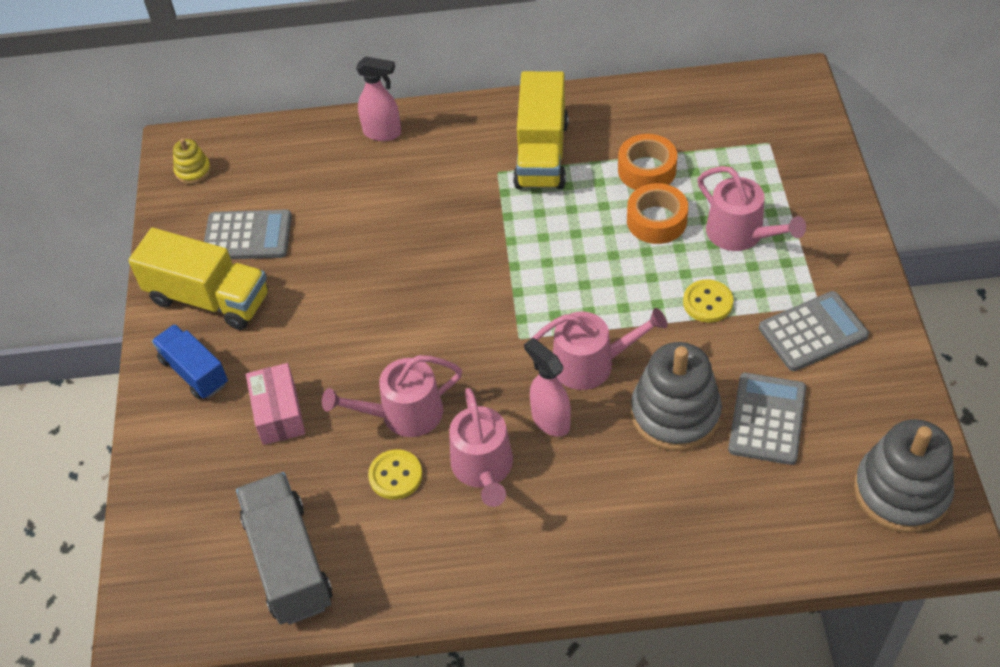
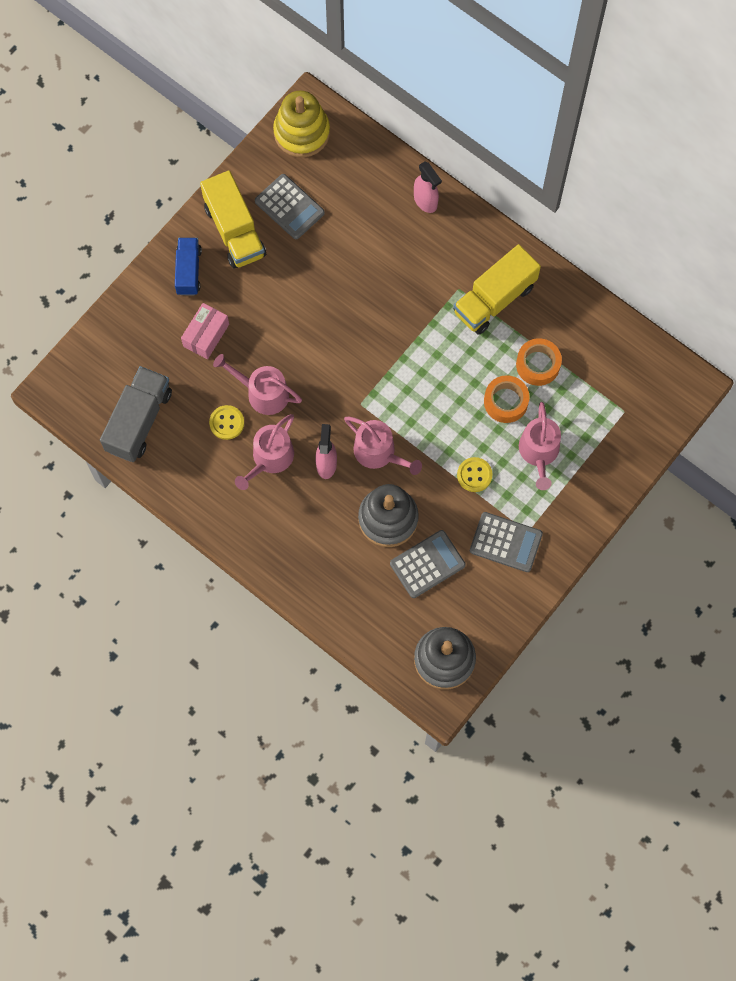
camera: 40 degrees right, 20 degrees up
(193, 171) = (302, 132): yellow stacking toy -> yellow stacking toy, size x2.08

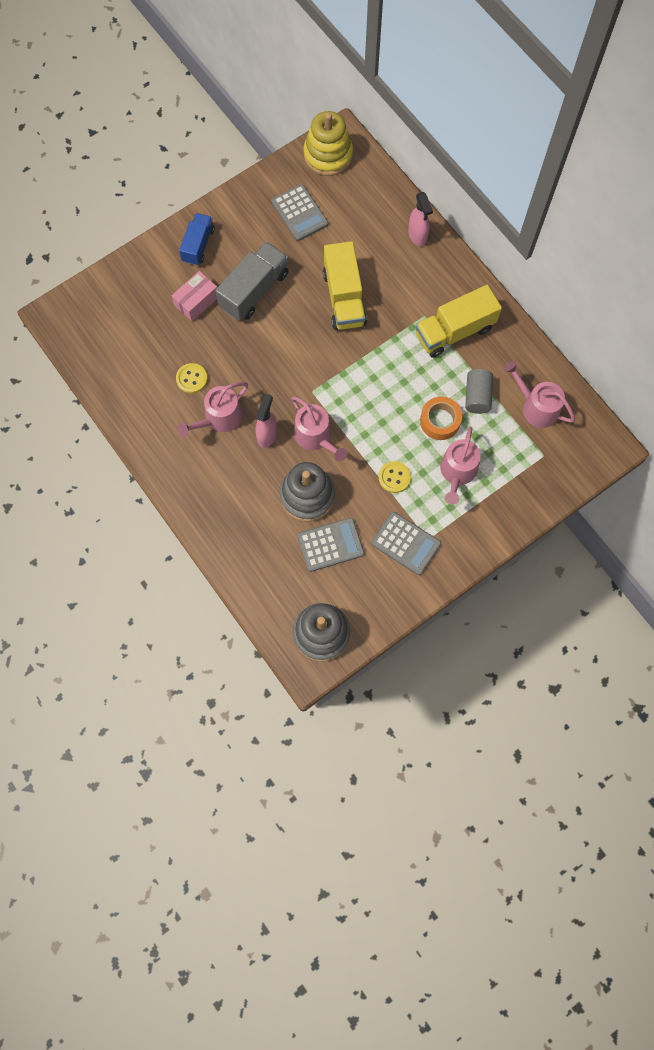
camera: 15 degrees right, 0 degrees up
(139, 421) = (117, 358): grey truck -> grey truck (254, 290)
(235, 231) = (247, 221): yellow truck -> yellow truck (344, 298)
(263, 393) = (230, 361): pink watering can -> pink watering can (536, 407)
(538, 365) = (477, 396): orange tape -> grey cylinder

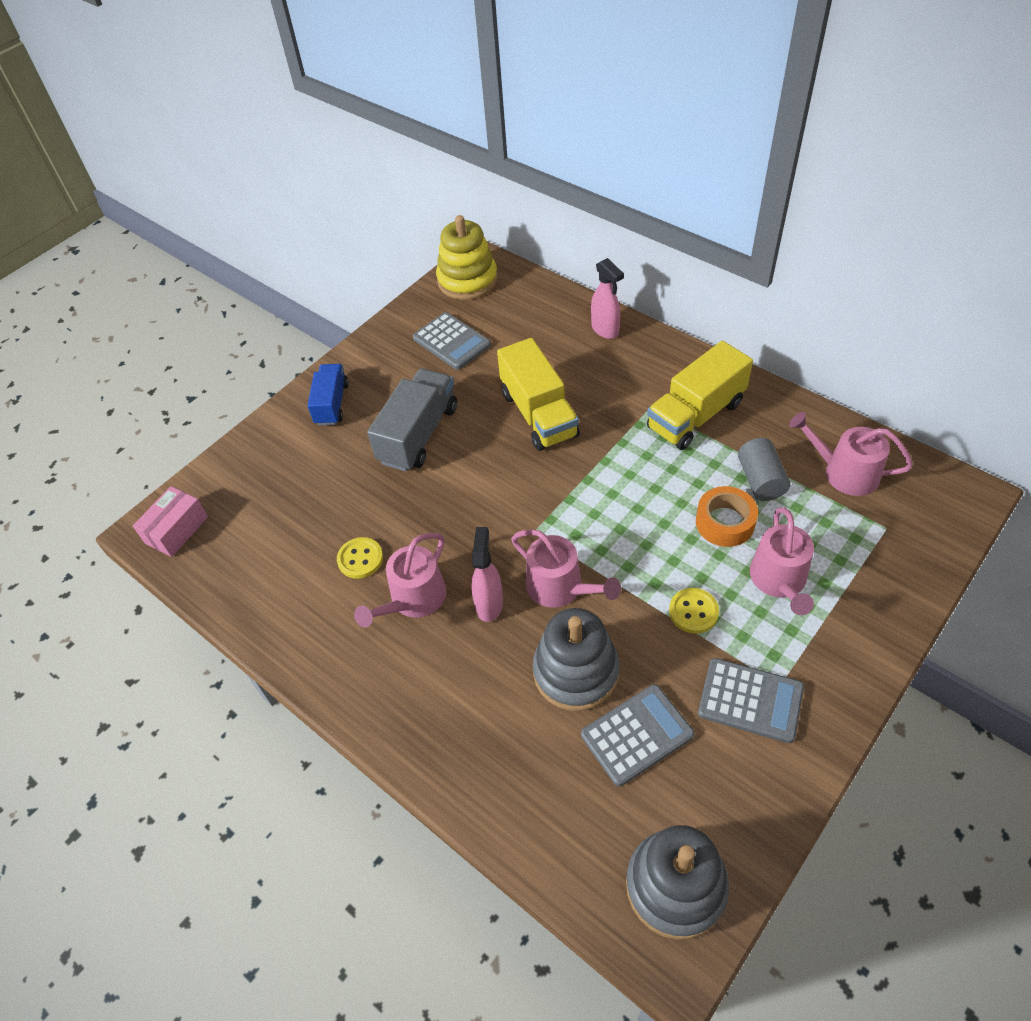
camera: 10 degrees left, 20 degrees down
(196, 301) = (344, 465): pink box -> pink box (176, 530)

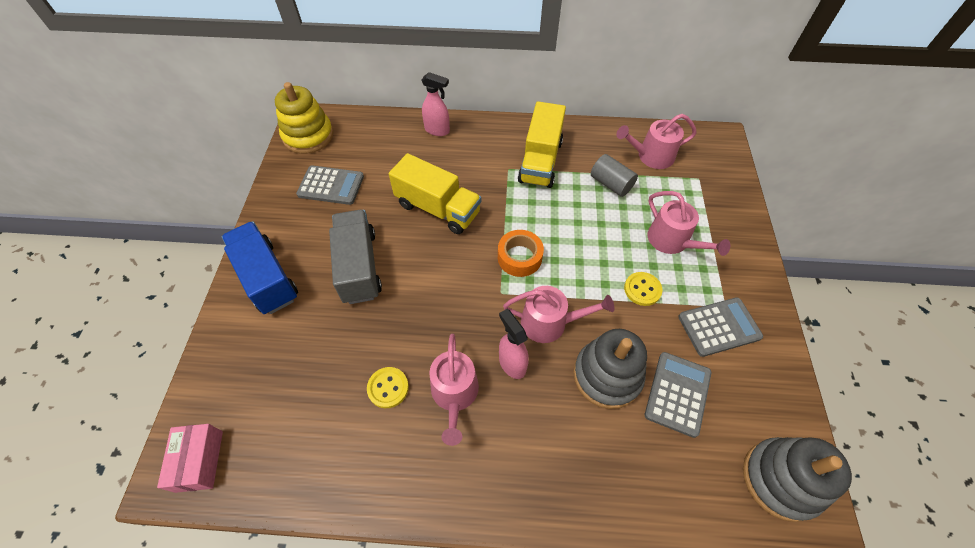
camera: 40 degrees left, 5 degrees up
(331, 404) = (267, 278): blue truck -> blue truck, size x1.56
(725, 522) = (613, 221): orange tape -> orange tape (519, 257)

